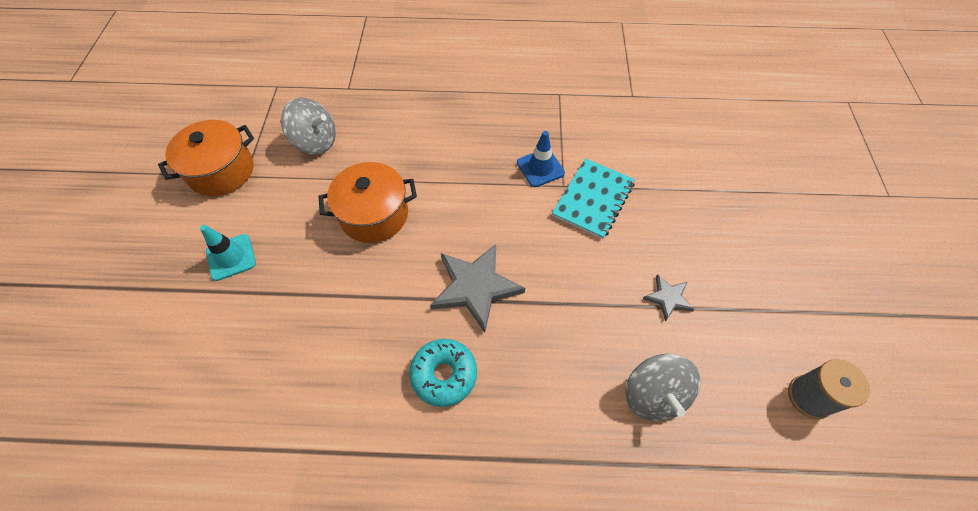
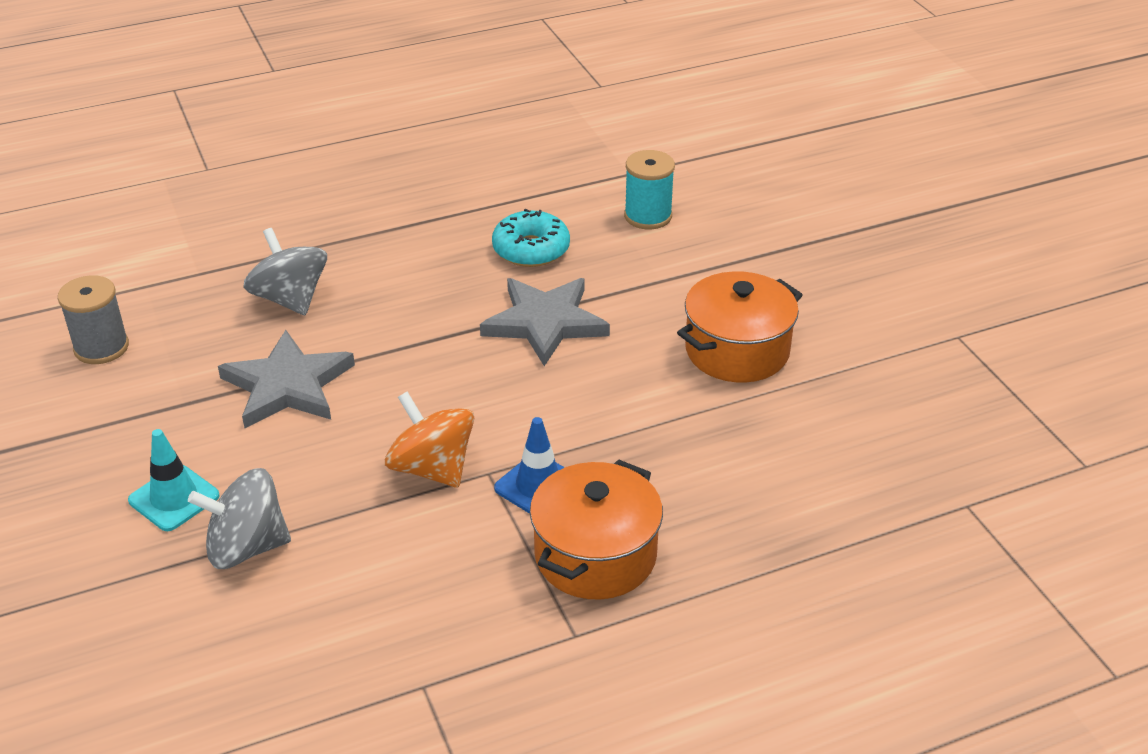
camera: 155 degrees right, 20 degrees down
(221, 171) = (996, 331): orange pot -> orange pot (595, 555)
(231, 257) = (862, 261): turquoise traffic cone -> turquoise traffic cone (174, 498)
(316, 141) = (917, 407): grey spinning top -> grey spinning top (246, 547)
(330, 377) = (648, 216): none -> turquoise spool
(593, 199) = (432, 468): turquoise notebook -> orange spinning top
(668, 298) = (288, 385): grey star -> grey star, size x1.93

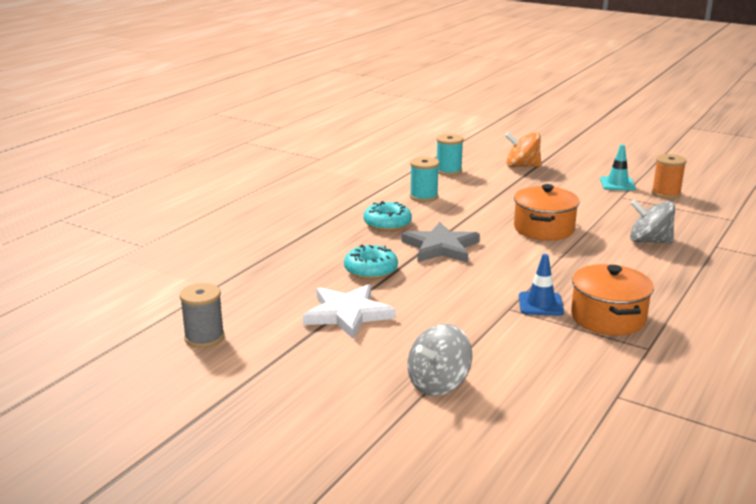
camera: 35 degrees left, 15 degrees down
(174, 498) = (362, 381): turquoise traffic cone -> turquoise traffic cone (617, 184)
(288, 385) = (347, 314): grey star -> white star
(290, 299) = (288, 281): grey spinning top -> grey spinning top (649, 241)
(405, 324) = (371, 270): none -> turquoise donut
(432, 468) = (479, 317): orange spinning top -> orange spinning top (522, 166)
(753, 177) = (448, 171): none -> turquoise spool
(1048, 360) = (666, 193): none -> orange spool

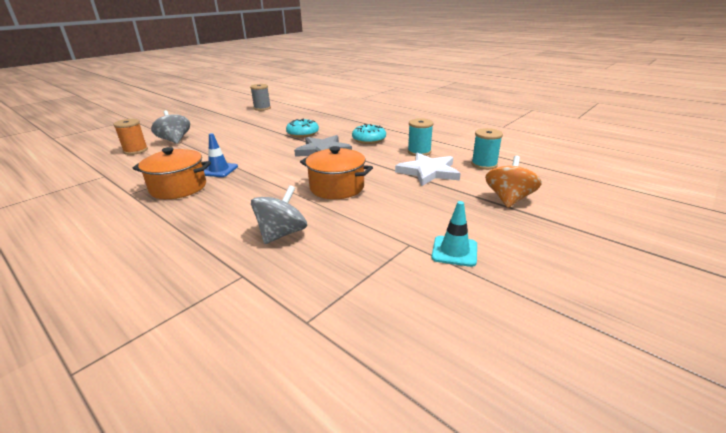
camera: 100 degrees right, 5 degrees up
(347, 314) = (258, 128): white star -> white star (428, 172)
(666, 193) = (417, 284): orange spool -> orange spool (135, 150)

